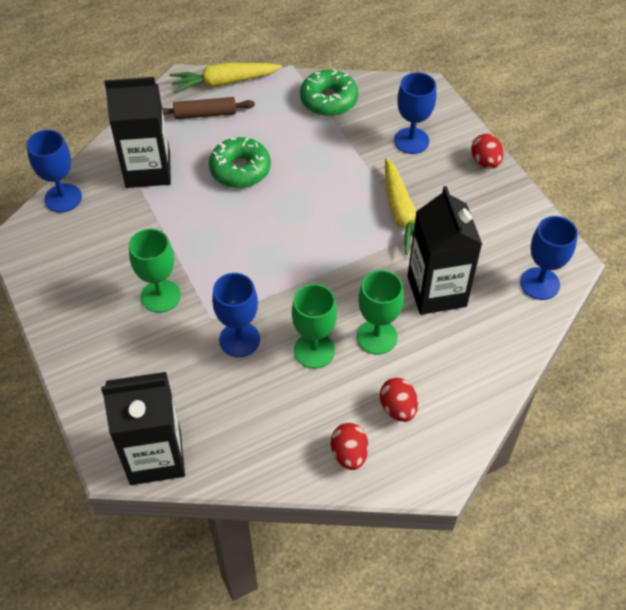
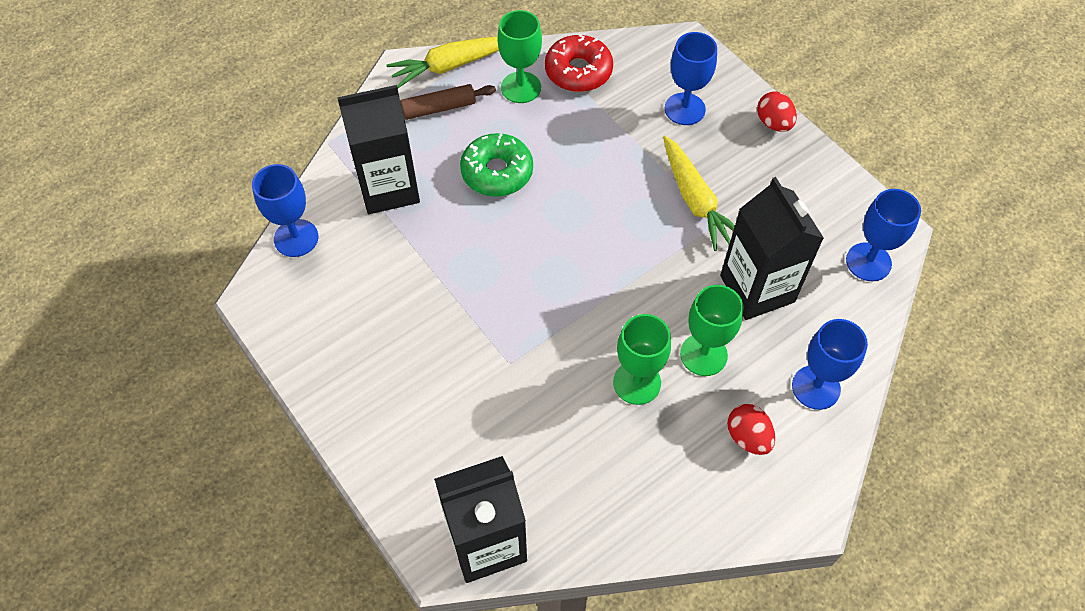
camera: 10 degrees left, 5 degrees up
(160, 296) = (443, 343): green goblet -> green goblet (521, 87)
(239, 339) = (548, 383): blue goblet -> blue goblet (816, 387)
(329, 100) = (578, 71): green donut -> red donut
(349, 454) = (707, 502): red egg -> none

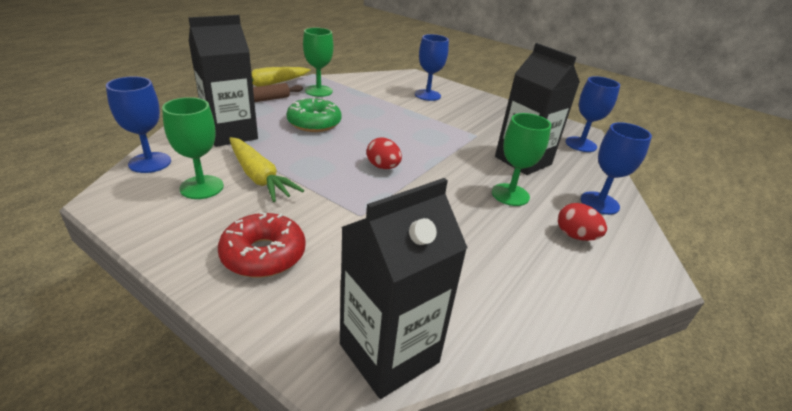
camera: 20 degrees left, 25 degrees down
(578, 71) = (354, 85): red donut -> red donut (263, 254)
(637, 382) = (471, 215): green goblet -> green goblet (201, 187)
(695, 200) = (457, 127): yellow carrot -> yellow carrot (259, 177)
(773, 123) = (483, 98): red egg -> red egg (383, 167)

